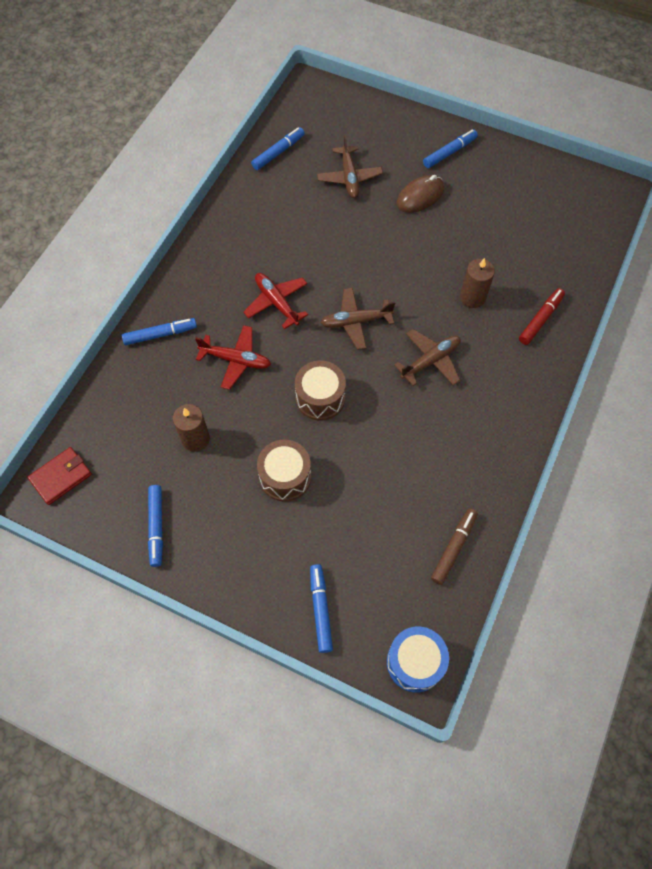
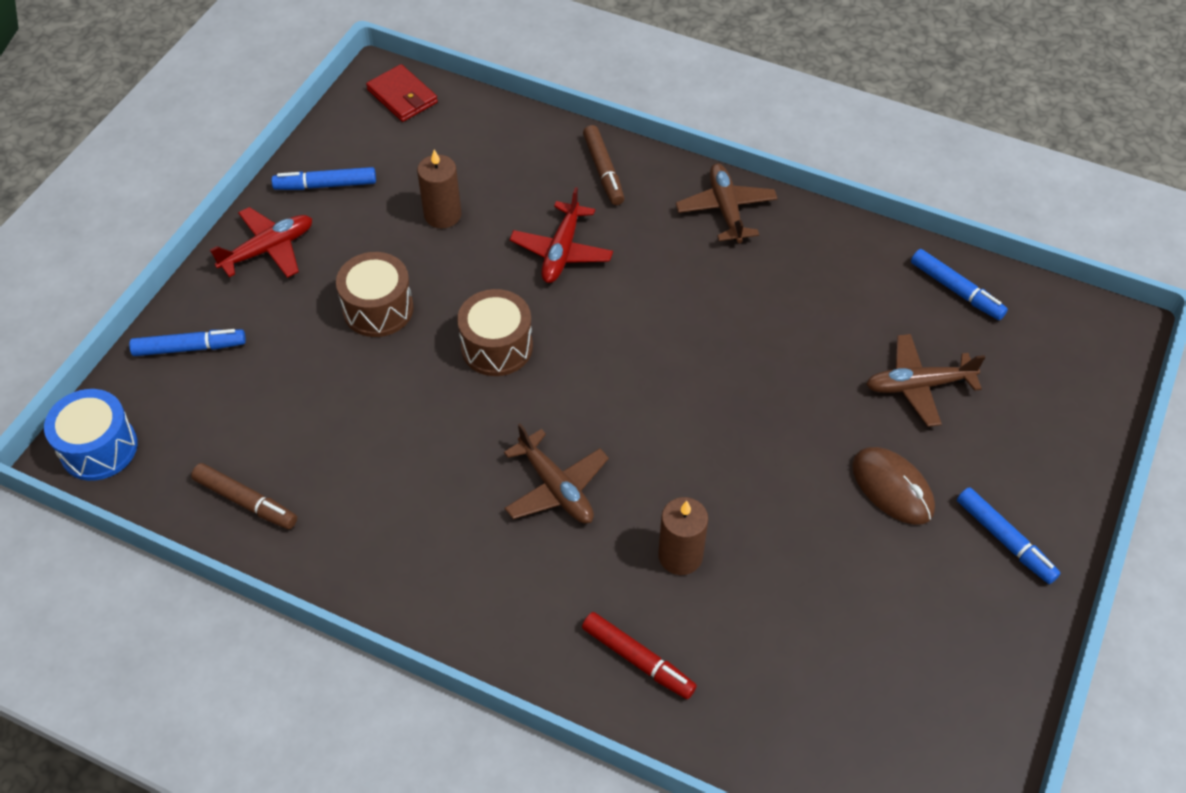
camera: 90 degrees right, 10 degrees down
(160, 334) = (603, 171): blue marker -> brown marker
(277, 303) = (660, 294): red plane -> red plane (268, 250)
(356, 322) = (628, 391): brown plane -> brown plane (726, 209)

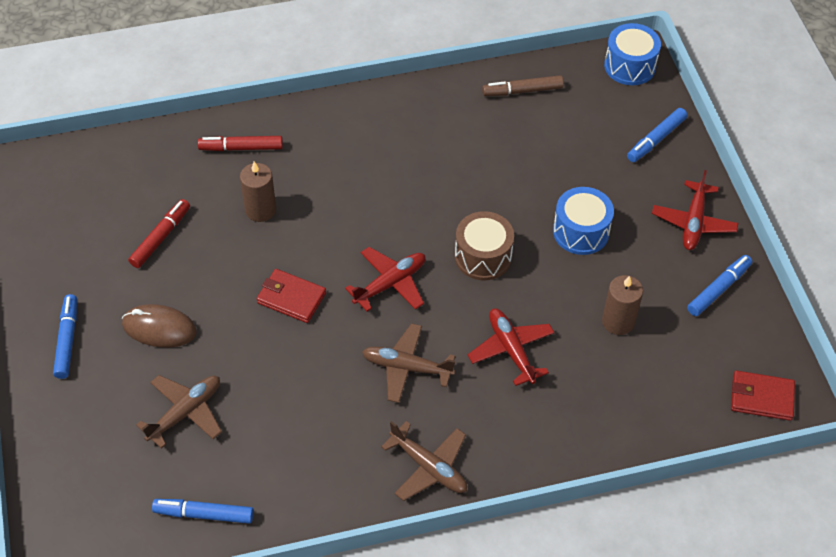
camera: 140 degrees right, 0 degrees up
(378, 309) = (581, 232): brown drum -> blue drum
(556, 488) = (364, 200): brown plane -> brown plane (407, 367)
(603, 171) = (549, 437): brown marker -> none
(613, 380) = (390, 284): none -> red plane
(727, 431) = (291, 298): none -> red wallet
(822, 599) = (161, 237): none -> red marker
(1005, 540) = (67, 340): blue marker -> blue marker turned 75 degrees clockwise

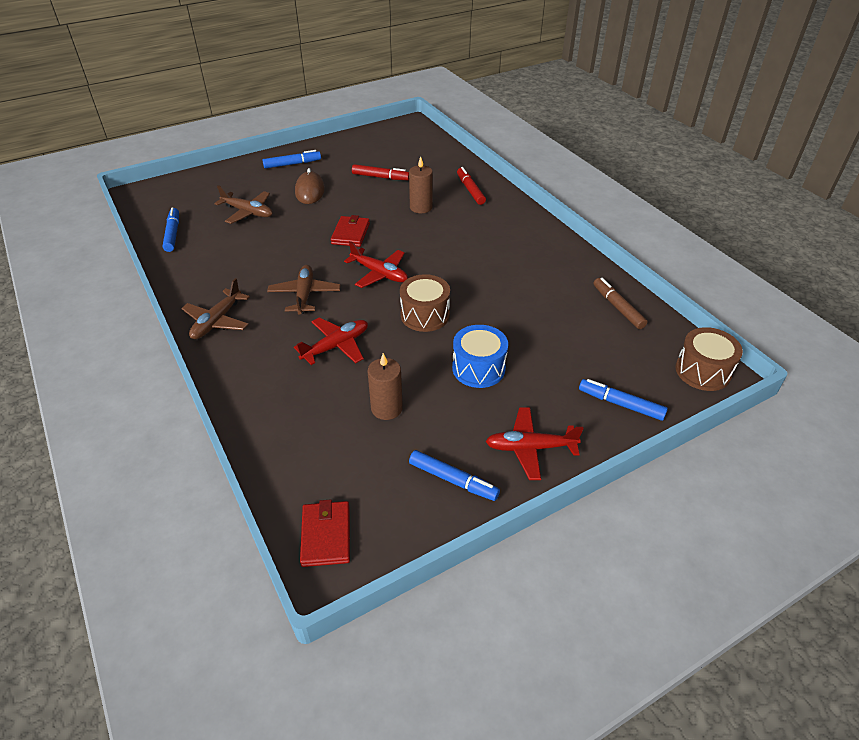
camera: 75 degrees right, 10 degrees down
(630, 66) = (702, 371): blue drum -> brown drum

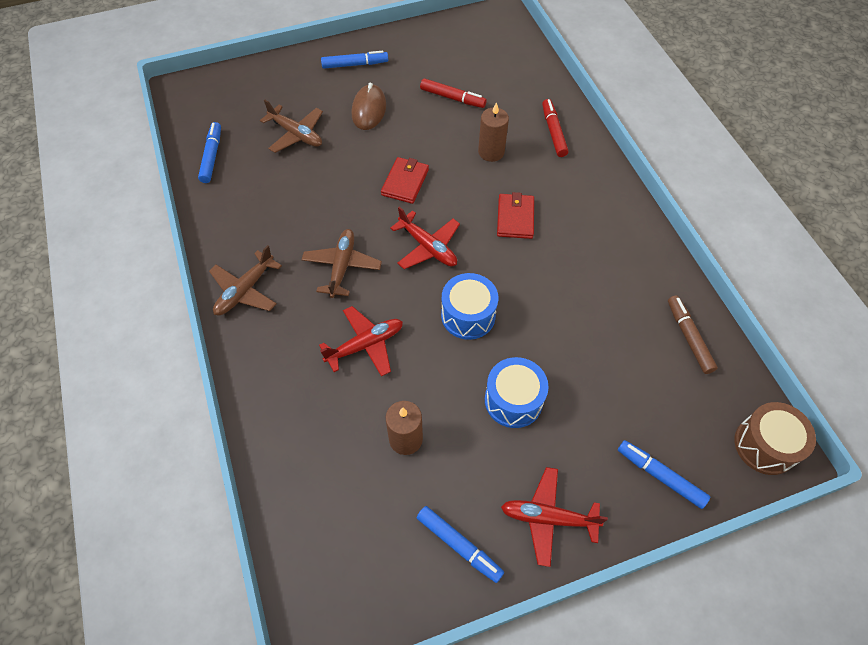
camera: 10 degrees right, 15 degrees up
(326, 535) = (320, 590): red wallet -> red wallet (515, 218)
(425, 315) = (468, 315): brown drum -> blue drum

